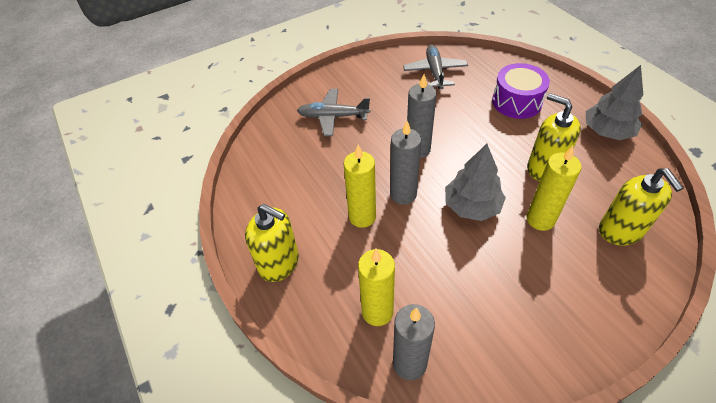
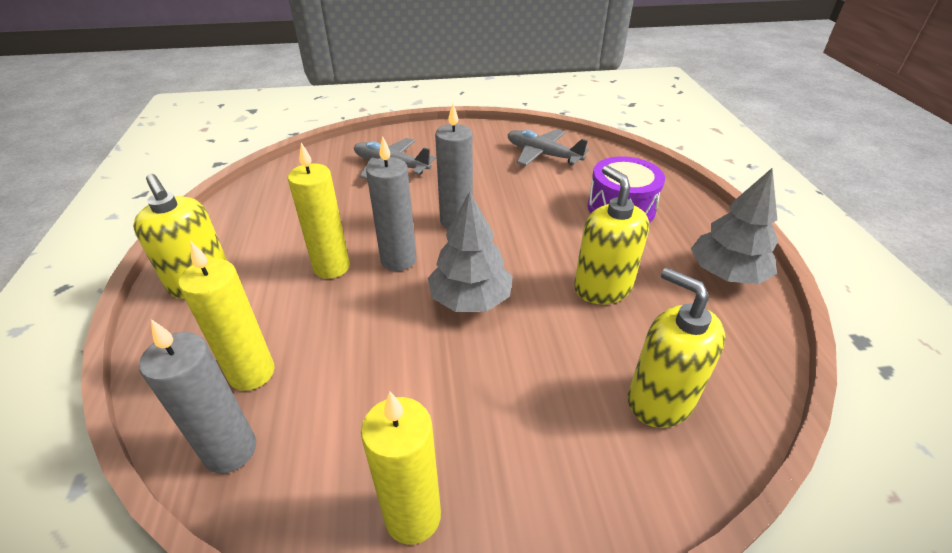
camera: 20 degrees right, 10 degrees down
(435, 72) = (542, 154): grey plane -> grey plane turned 75 degrees counterclockwise
(540, 219) = (549, 344): yellow candle -> yellow candle (413, 516)
(620, 231) = (659, 400): yellow soap dispenser -> yellow soap dispenser turned 135 degrees clockwise

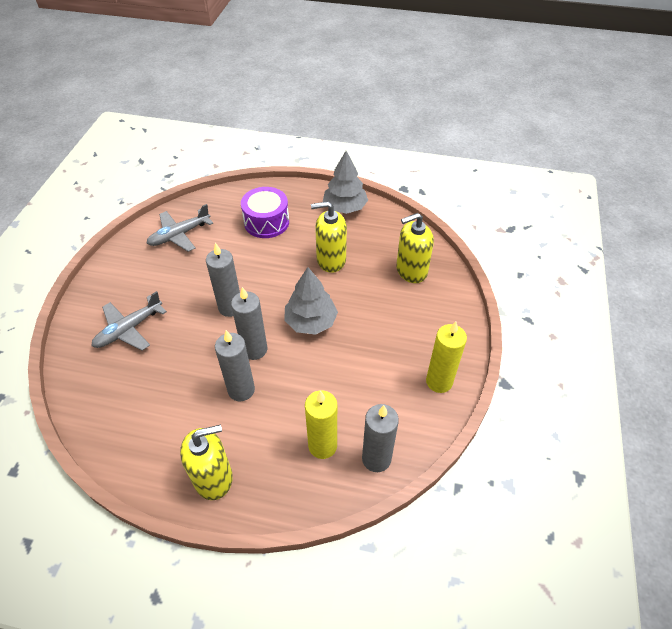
camera: 70 degrees left, 10 degrees up
(331, 267) = (241, 390): yellow candle -> grey candle

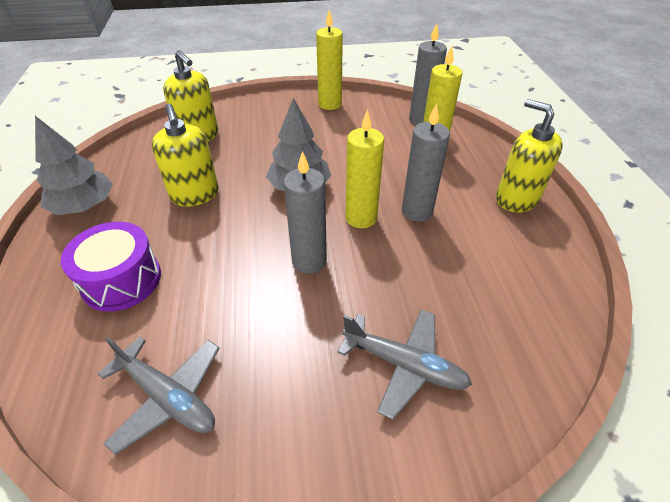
camera: 110 degrees left, 5 degrees down
(254, 349) = (361, 218): grey candle -> yellow candle

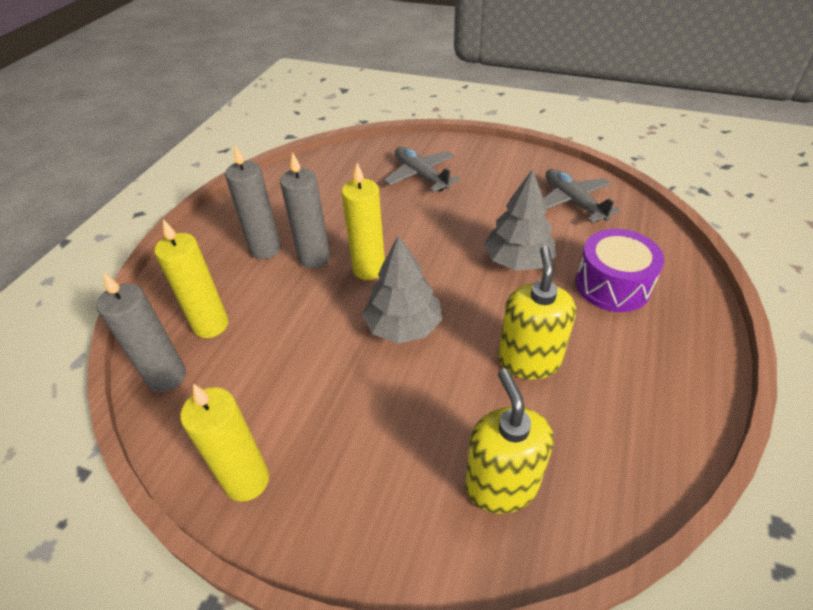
camera: 150 degrees left, 0 degrees up
(84, 206) = (673, 394): grey tree -> grey tree (518, 261)
(309, 261) = (441, 248): grey candle -> grey candle (265, 249)
(516, 199) = (219, 239): yellow soap dispenser -> none

